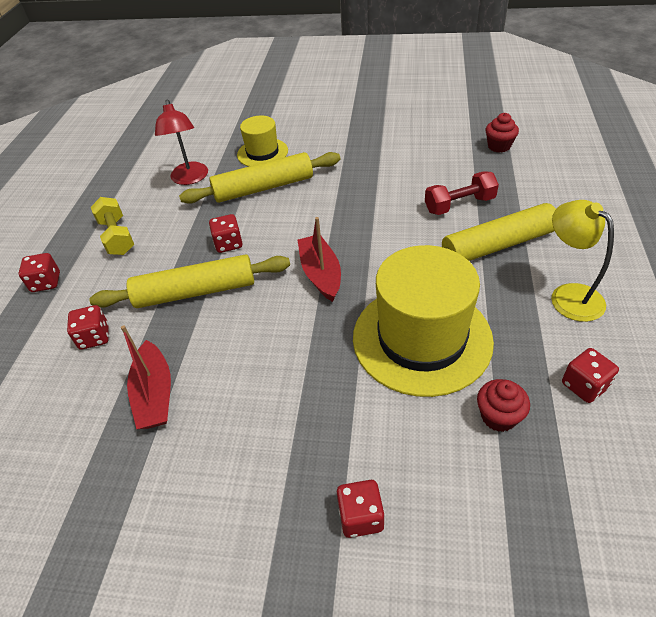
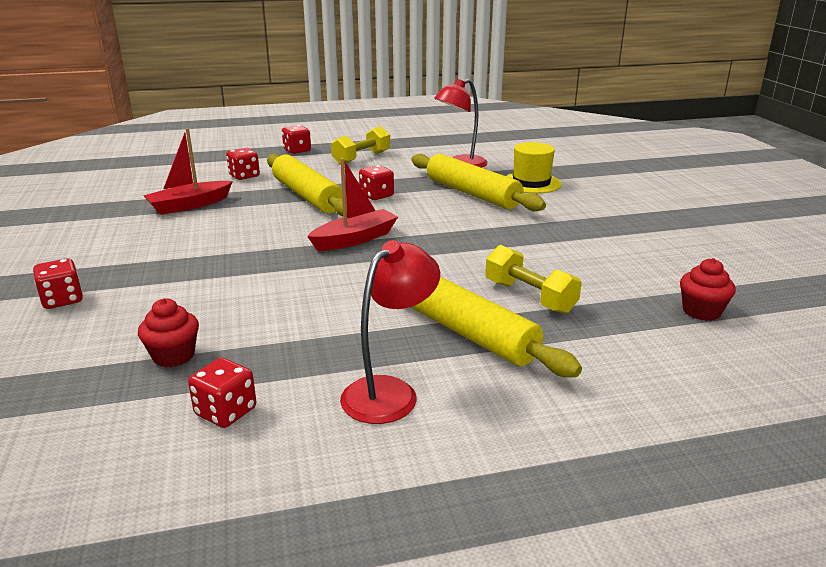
camera: 65 degrees right, 20 degrees down
(422, 338) = (278, 301): yellow hat -> none
(459, 205) = (530, 297): red dumbbell -> yellow dumbbell
(568, 295) = (390, 392): yellow lamp -> red lamp

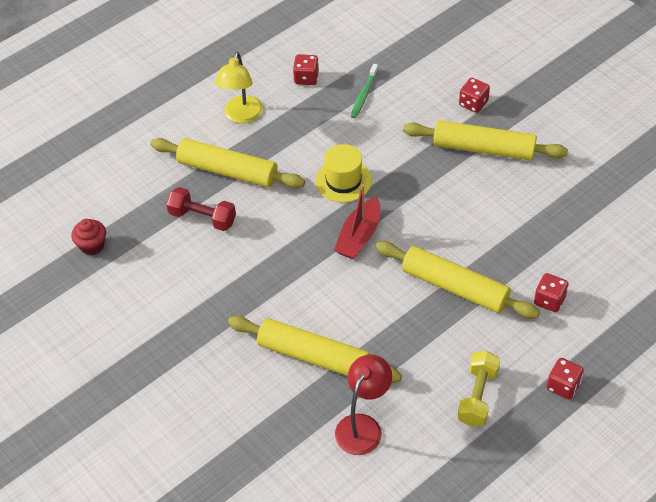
camera: 155 degrees right, 25 degrees up
(129, 261) = (483, 148): none -> yellow rolling pin
(173, 356) = (364, 95): red cupcake -> green toothbrush
(189, 205) = (532, 229): red boat -> none
(376, 195) = (396, 314): red dice -> none
(390, 392) = (241, 116): red lamp -> yellow lamp
(530, 297) = (202, 218): yellow dumbbell -> red dumbbell
(531, 183) = (269, 407): yellow hat -> yellow hat (343, 181)

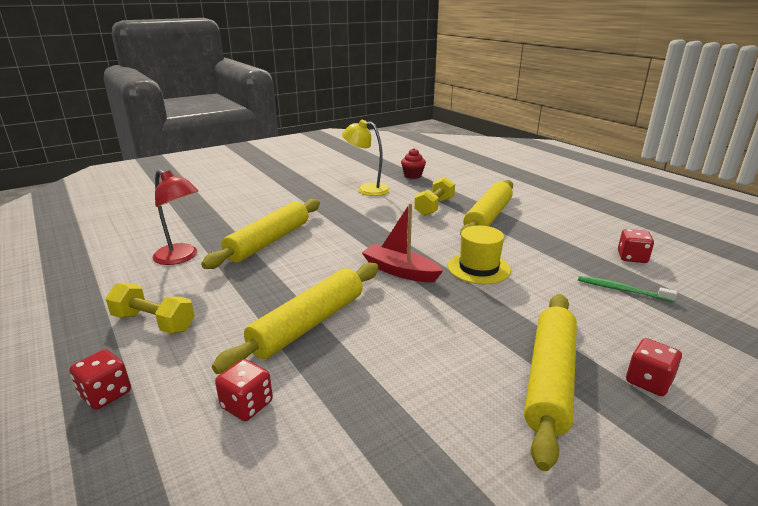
camera: 95 degrees right, 25 degrees down
(202, 218) = (434, 207): red dumbbell -> yellow dumbbell
(241, 116) = (560, 225): yellow lamp -> yellow lamp (367, 189)

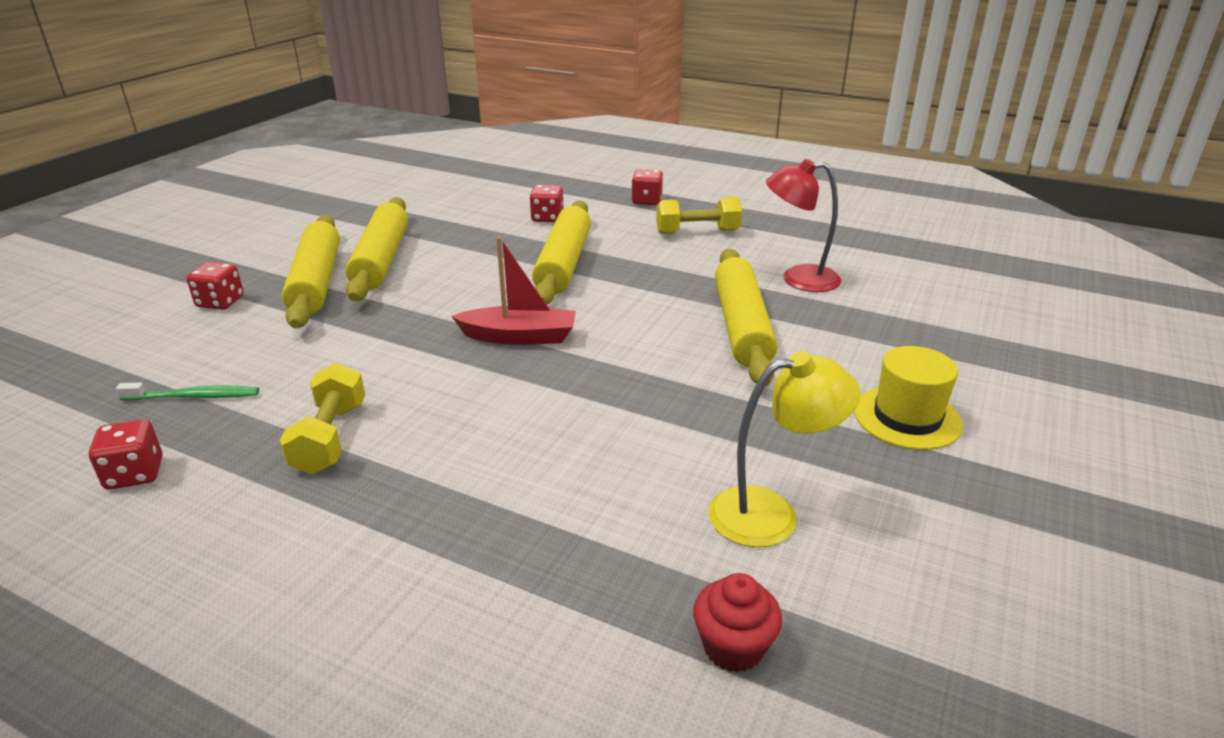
camera: 150 degrees right, 5 degrees up
(434, 207) = (563, 500): yellow dumbbell -> yellow dumbbell (330, 437)
(478, 268) = (412, 372): yellow hat -> yellow hat (907, 417)
(488, 217) = (428, 504): yellow rolling pin -> yellow rolling pin (381, 260)

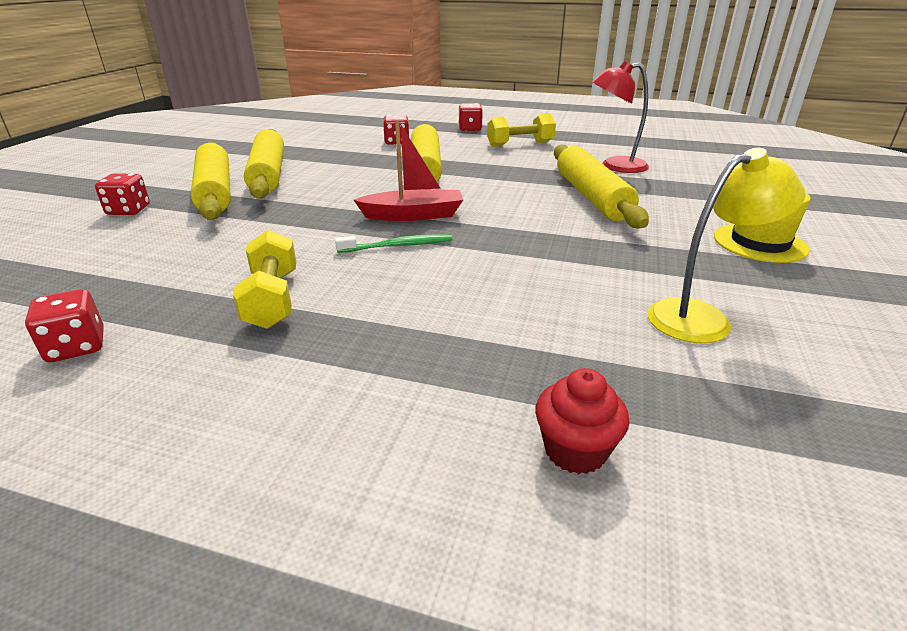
camera: 10 degrees left, 0 degrees up
(193, 396) = (122, 279): green toothbrush -> green toothbrush (397, 246)
(733, 647) = (743, 425): red cupcake -> red cupcake (575, 450)

